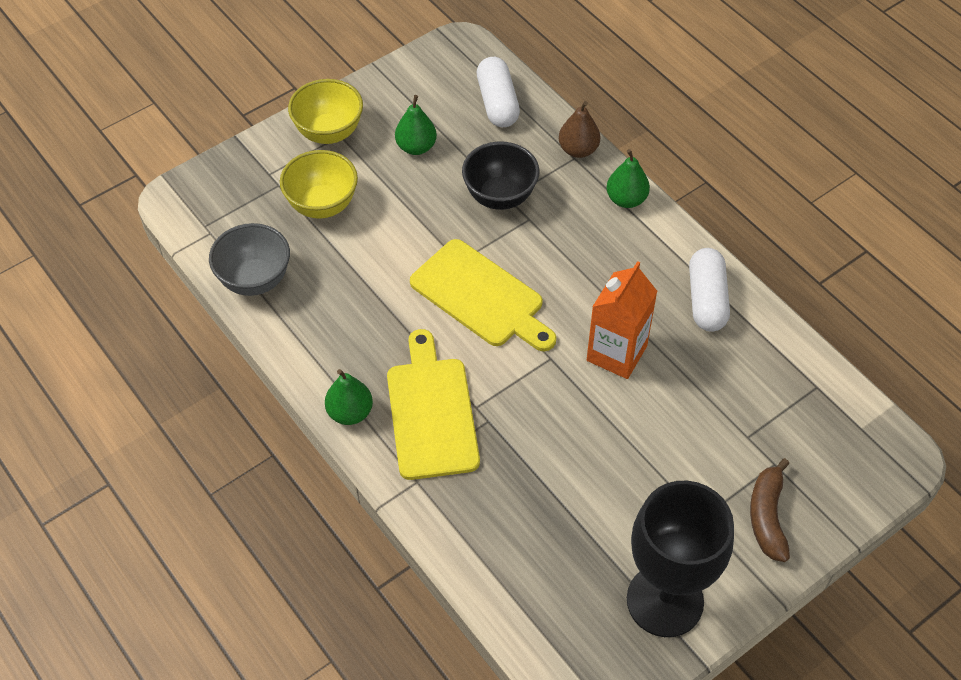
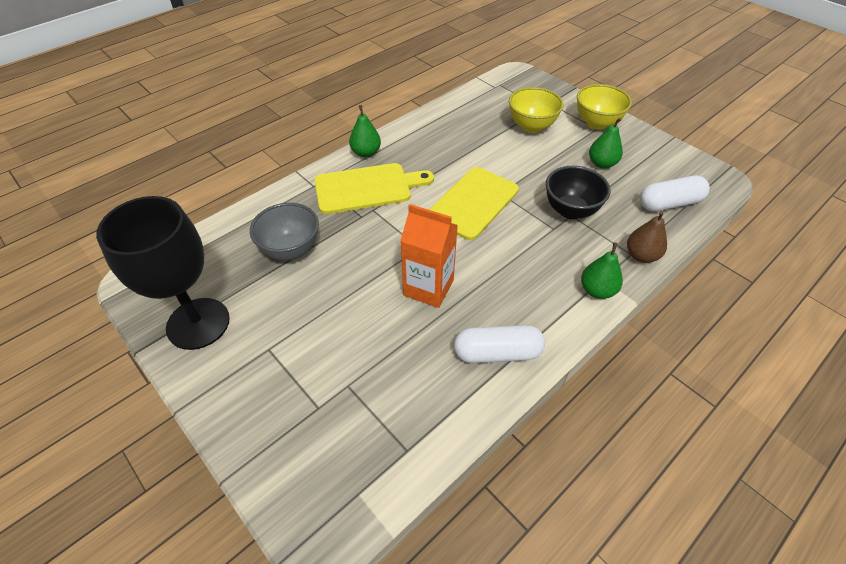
camera: 85 degrees right, 5 degrees down
(255, 280) = (462, 106): grey bowl -> grey bowl (291, 250)
(767, 516) = (263, 399): brown banana -> none

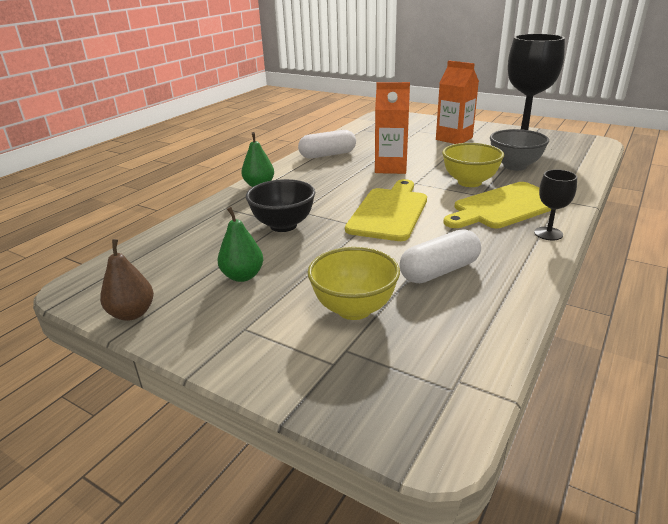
camera: 165 degrees right, 20 degrees down
(291, 351) = (454, 139): none -> orange carton
(366, 153) = (548, 233): green pear -> black goblet
(596, 123) = (243, 337): yellow bowl -> yellow bowl (469, 182)
(641, 255) = (216, 208): brown pear -> brown pear (132, 313)
(669, 203) = (168, 249): white capsule -> white capsule (439, 271)

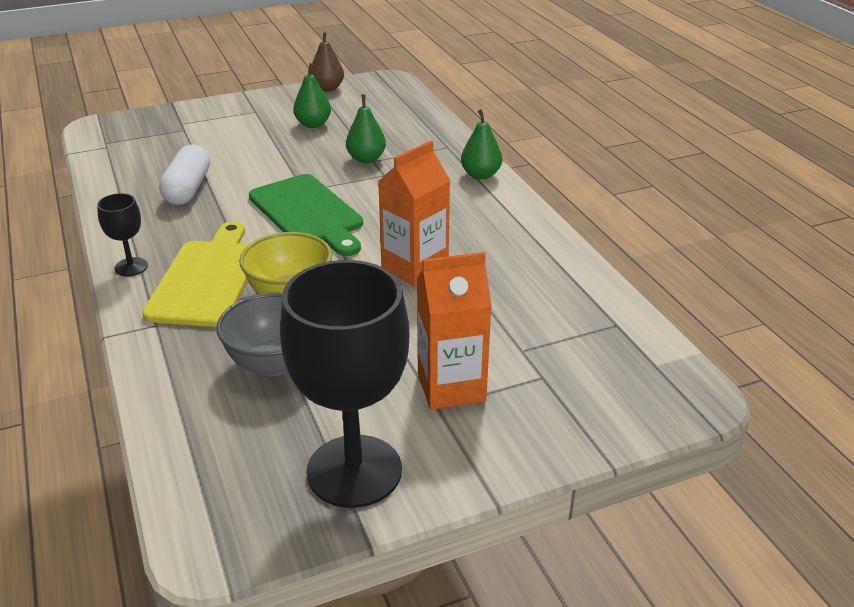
camera: 125 degrees right, 5 degrees up
(283, 225) = (366, 159): black bowl -> green pear
(327, 155) = (526, 246): white capsule -> none
(354, 309) = (210, 144): yellow bowl -> none
(389, 212) = (308, 213): yellow cutting board -> green cutting board

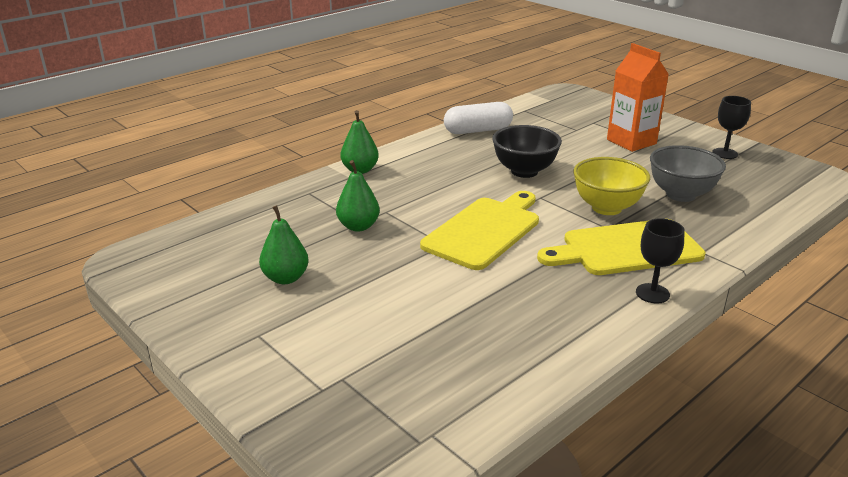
camera: 110 degrees left, 5 degrees down
(188, 189) = (493, 314): white capsule -> white capsule (478, 130)
(308, 213) = (484, 231): green cutting board -> yellow cutting board
(327, 88) = (164, 297): brown pear -> none
(354, 471) = (725, 153): black goblet -> black goblet, size x0.45
(415, 268) = (524, 171): orange carton -> black bowl

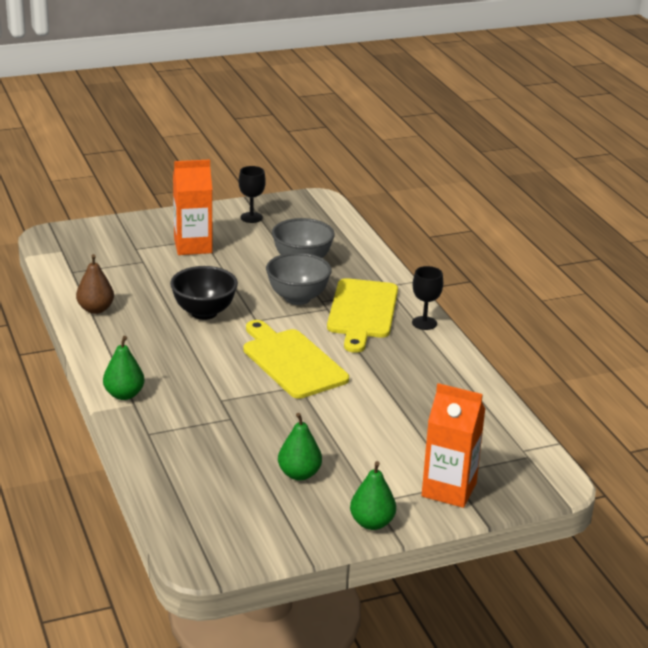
camera: 70 degrees left, 0 degrees up
(306, 385) = (449, 490): none -> orange carton
(358, 226) = (238, 420): green pear -> green pear (372, 523)
(478, 130) = (95, 309): white capsule -> brown pear
(606, 208) = (297, 298): yellow bowl -> grey bowl

